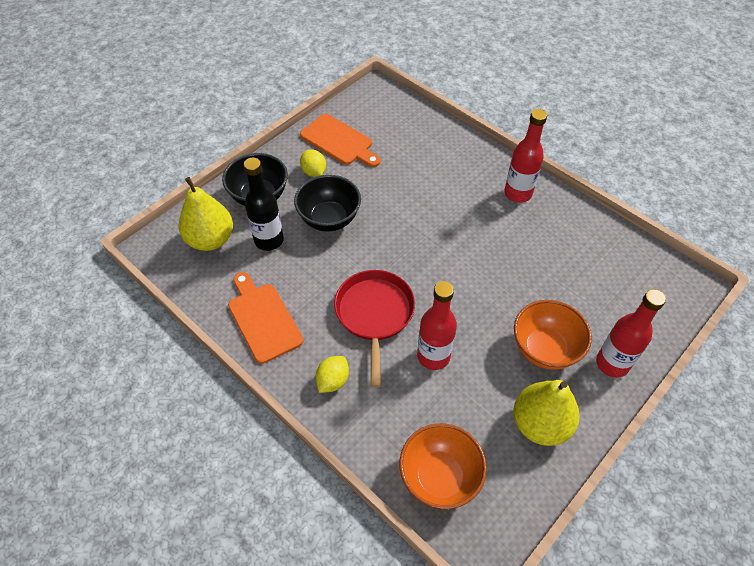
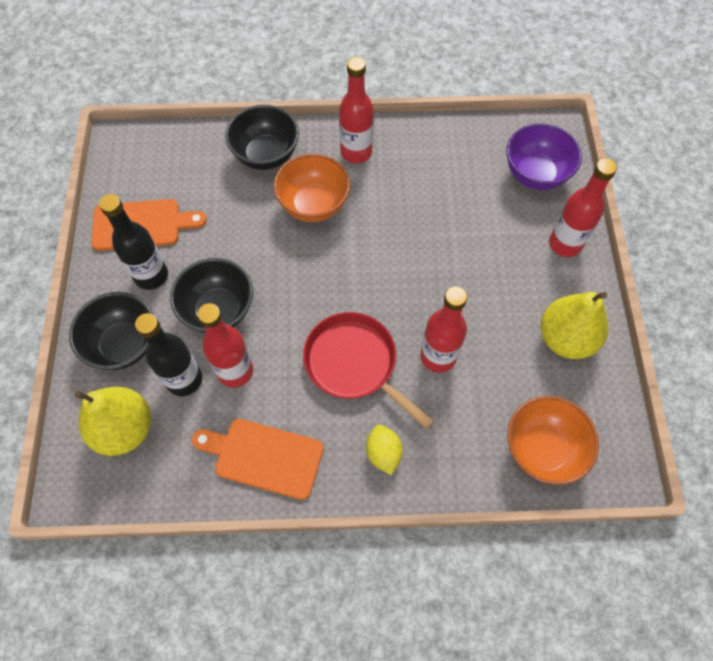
camera: 45 degrees left, 10 degrees up
(301, 259) = (235, 371): none -> red bottle
(314, 172) = (151, 276): yellow lemon -> black bottle
(455, 155) = (266, 155): none -> black bowl
(544, 349) = (510, 274): orange bowl -> orange bowl (314, 205)
(640, 301) = (535, 174): none -> purple bowl

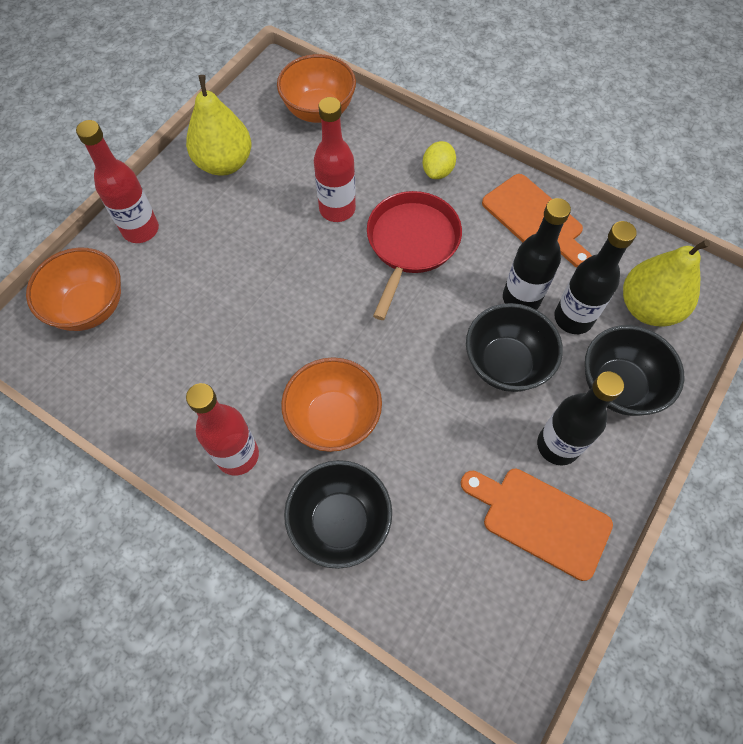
camera: 145 degrees left, 0 degrees up
(235, 371) = (521, 298): red bottle -> black bottle
(354, 364) = (411, 243): red pan -> red pan turned 150 degrees counterclockwise
(535, 174) = (90, 307): purple bowl -> orange bowl

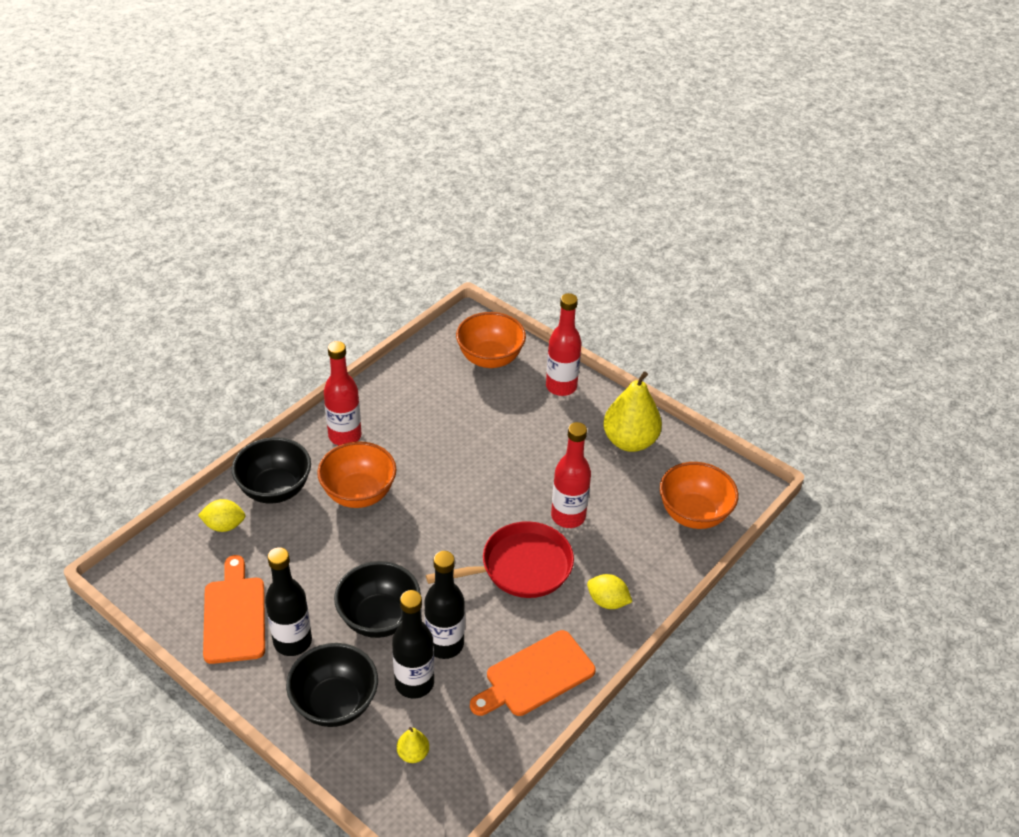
camera: 95 degrees right, 20 degrees down
(410, 572) = (224, 525): none -> yellow lemon
(411, 243) = (521, 567): red pan -> red pan turned 45 degrees counterclockwise
(540, 519) = (234, 615): orange cutting board -> orange cutting board turned 45 degrees counterclockwise
(648, 307) = (413, 754): yellow pear -> yellow pear, size x0.45

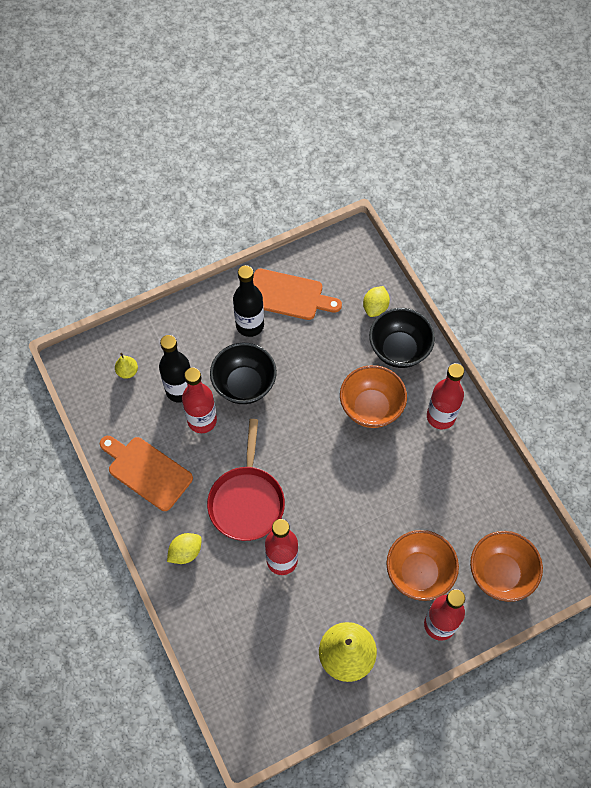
camera: 115 degrees right, 20 degrees up
(335, 703) = (188, 337): black bowl -> none
(444, 644) = (202, 420): black bottle -> red bottle
(535, 676) = (147, 471): orange cutting board -> orange cutting board turned 45 degrees counterclockwise
(693, 514) = (240, 669): orange bowl -> orange bowl (419, 573)

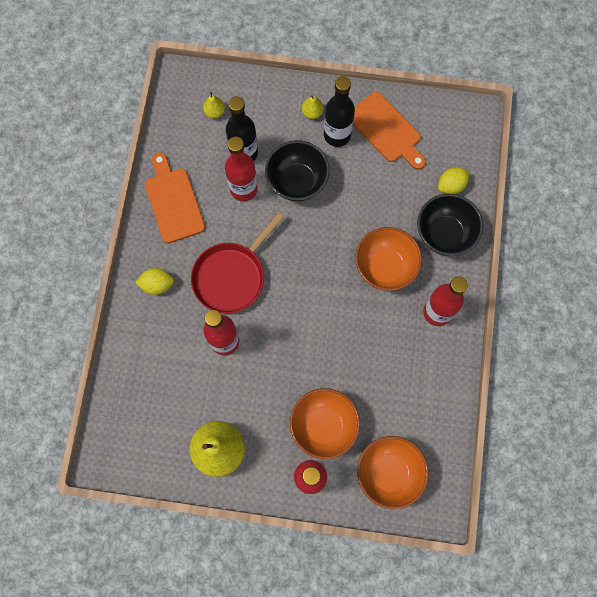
camera: 35 degrees right, 10 degrees up
(214, 319) = (312, 113): none -> yellow pear

